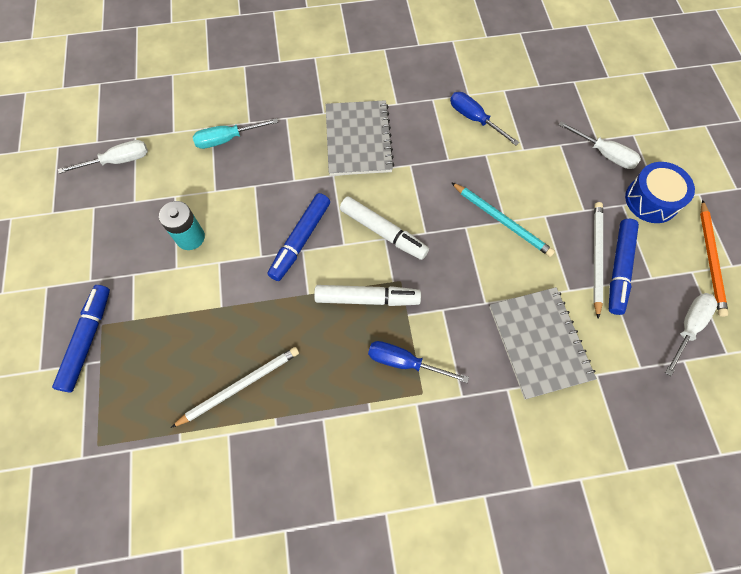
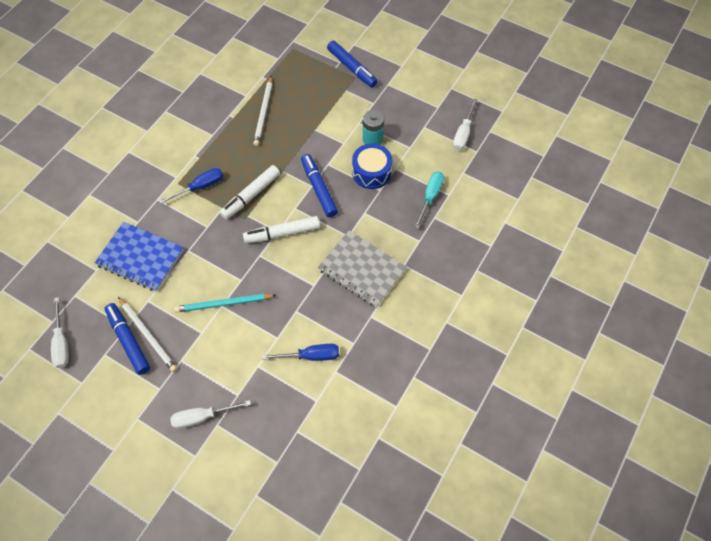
camera: 130 degrees right, 5 degrees down
(539, 342) = (140, 257): grey notebook -> blue notebook
(651, 200) = (143, 411): blue drum -> blue drum (371, 172)
(710, 259) = (74, 403): orange pencil -> none

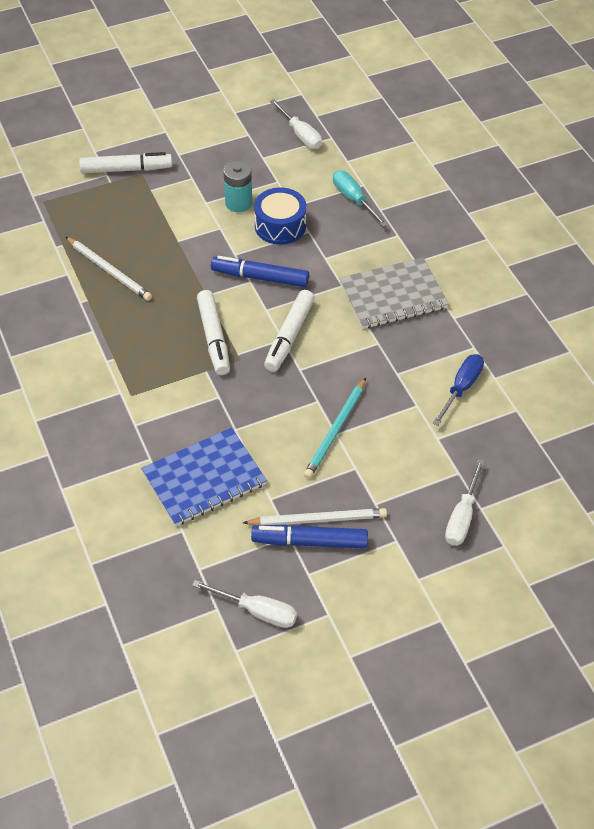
camera: 55 degrees left, 10 degrees down
(200, 187) = (157, 376): blue screwdriver -> none
(352, 68) = (126, 169): blue marker -> white marker

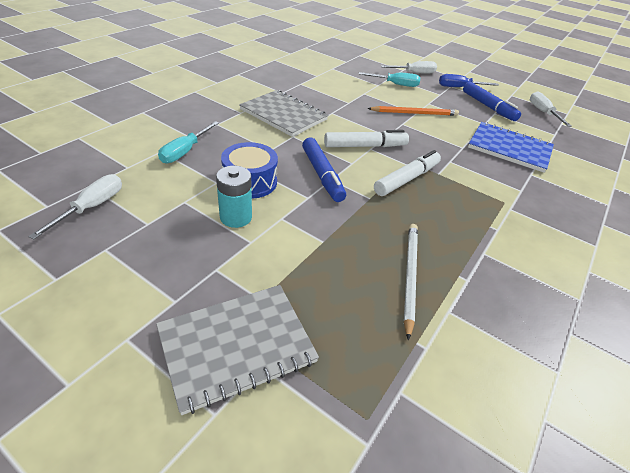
camera: 125 degrees left, 10 degrees down
(126, 169) = (236, 345): white marker -> grey notebook
(318, 519) = (473, 107): white pencil -> none
(335, 430) = (414, 113): turquoise pencil -> orange pencil
(429, 462) = (395, 84): none -> turquoise screwdriver
(461, 388) = (336, 83): blue screwdriver -> blue screwdriver (459, 87)

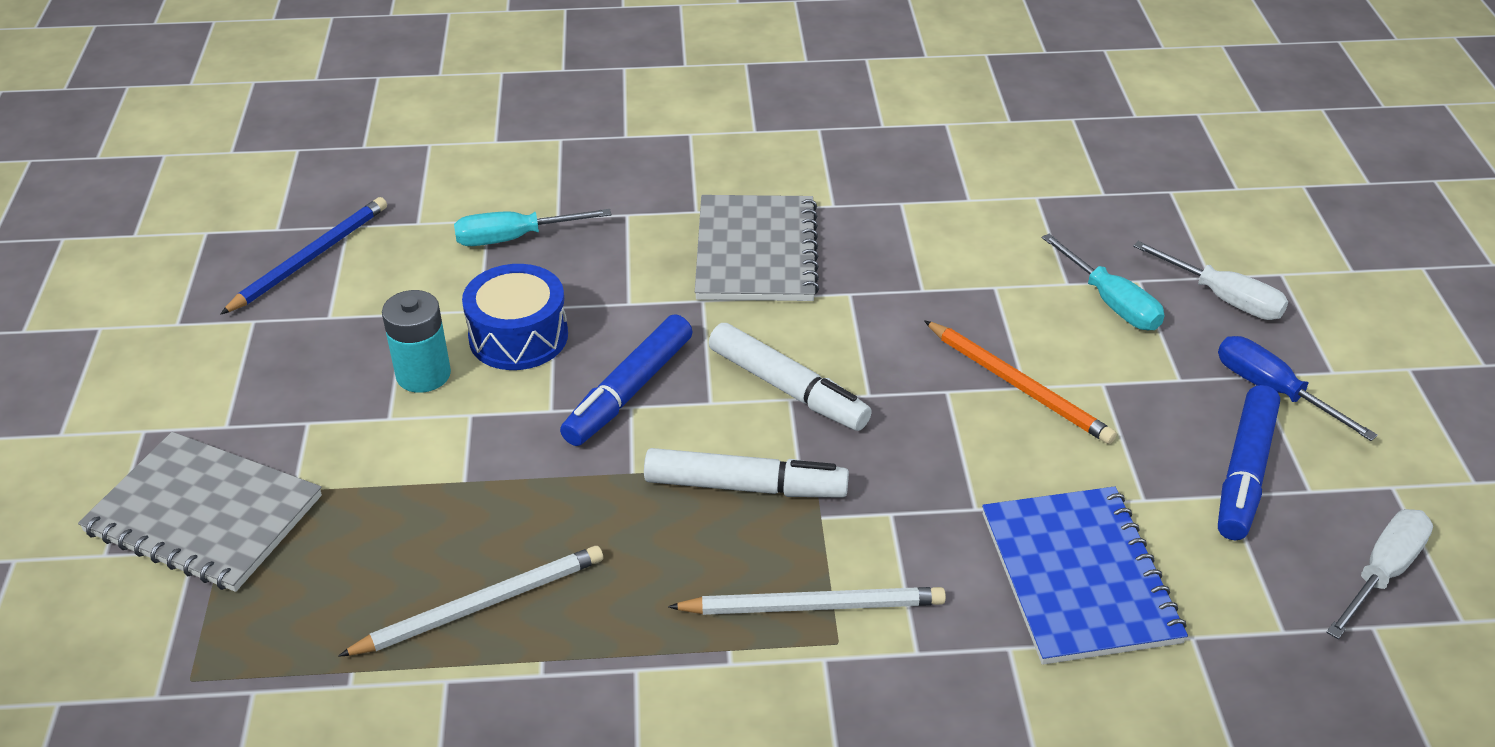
camera: 55 degrees right, 0 degrees up
(92, 207) = (310, 258): white screwdriver -> blue pencil
(482, 197) = (813, 606): none -> white pencil

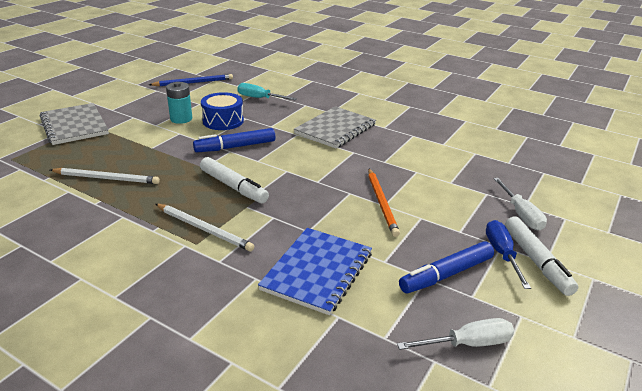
camera: 35 degrees right, 10 degrees down
(787, 388) = (290, 168): white marker -> white marker (536, 261)
(1111, 302) = (462, 195): turquoise screwdriver -> none

